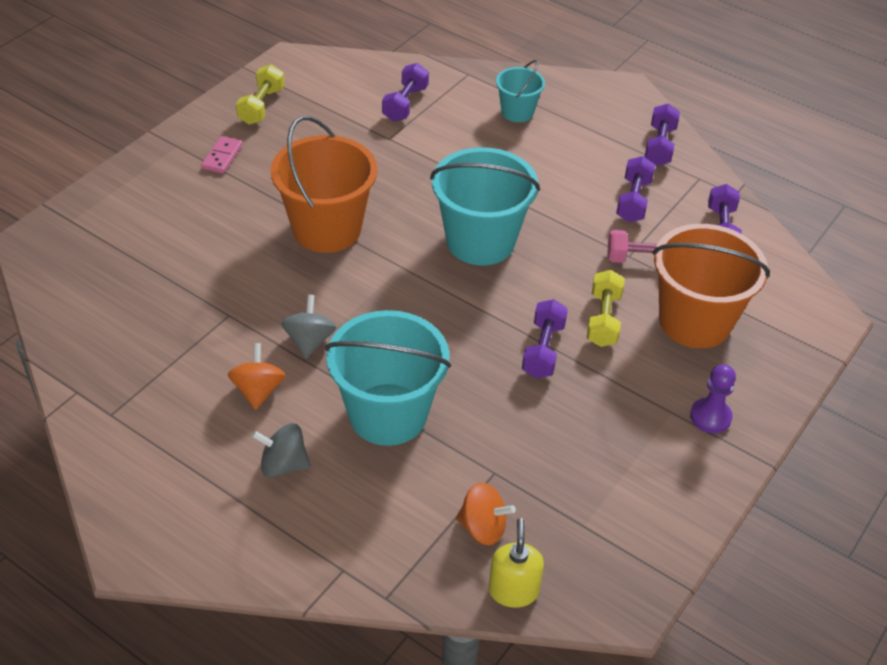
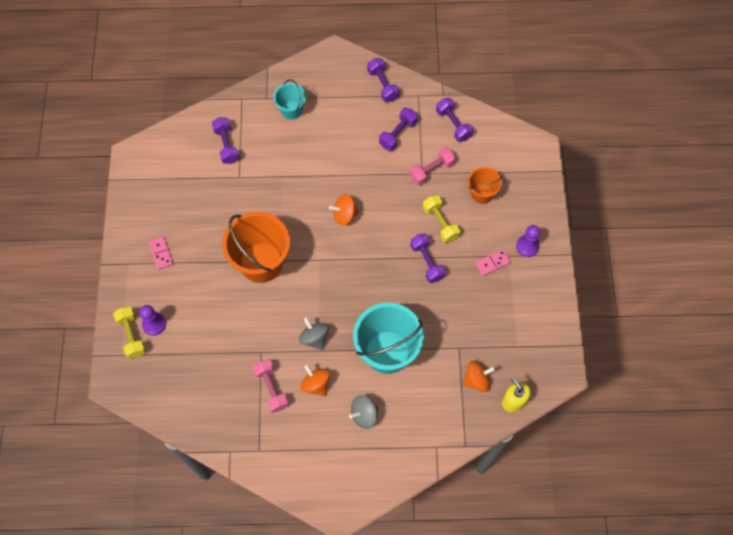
camera: 35 degrees left, 20 degrees up
(139, 214) = (154, 324): none -> purple pawn
(199, 359) = (271, 388): none -> pink dumbbell
(261, 106) = (148, 202): yellow dumbbell -> yellow dumbbell (132, 335)
(480, 241) = (344, 215): turquoise bucket -> orange spinning top
(633, 201) = (397, 134): purple dumbbell -> purple dumbbell turned 60 degrees clockwise
(638, 406) = (492, 263): none -> pink domino
(695, 321) = (482, 193): orange bucket -> orange bucket, size x0.53

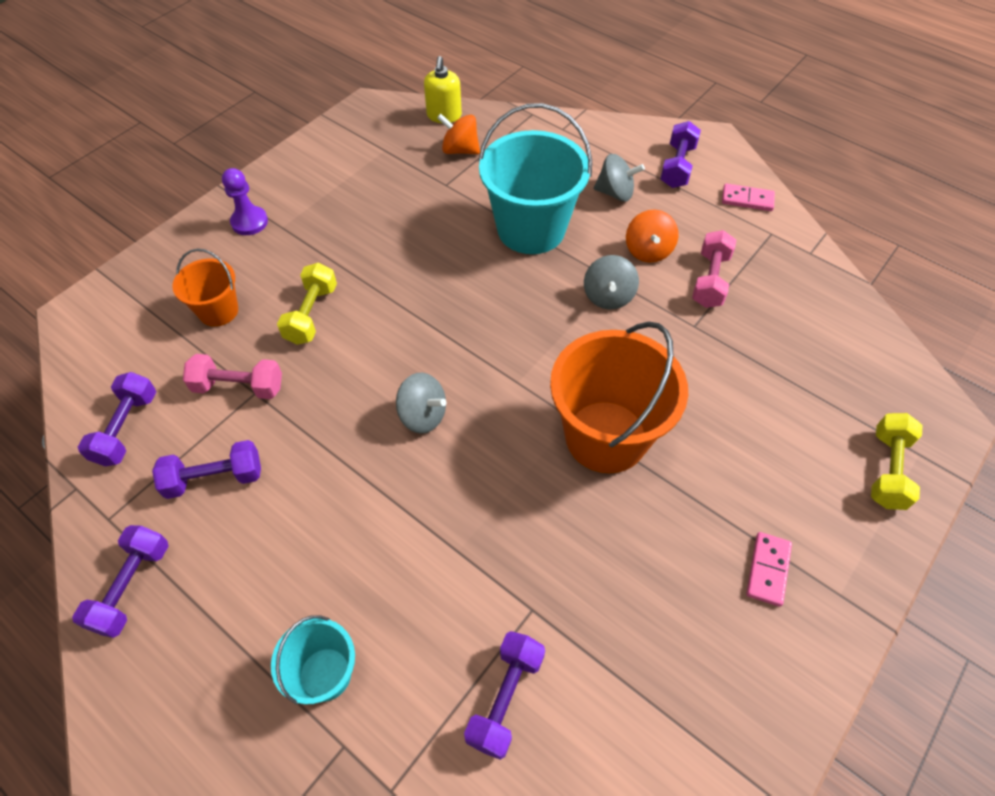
camera: 140 degrees left, 10 degrees down
(154, 324) = (840, 462): purple pawn -> none
(344, 215) = (423, 415): orange spinning top -> grey spinning top
(427, 262) = (381, 284): purple dumbbell -> purple dumbbell (677, 166)
(492, 263) = (309, 232): pink domino -> pink domino (747, 199)

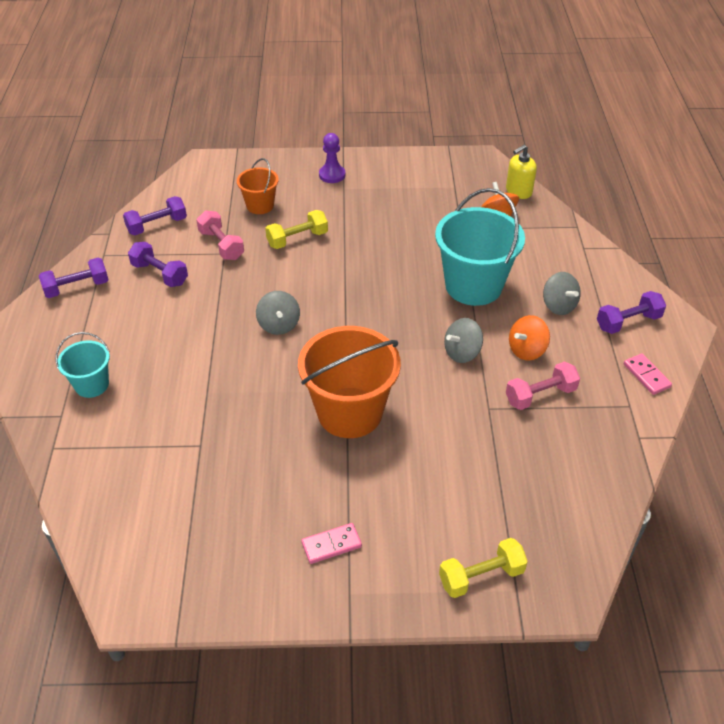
camera: 50 degrees right, 10 degrees down
(505, 698) = (138, 464): purple dumbbell -> none

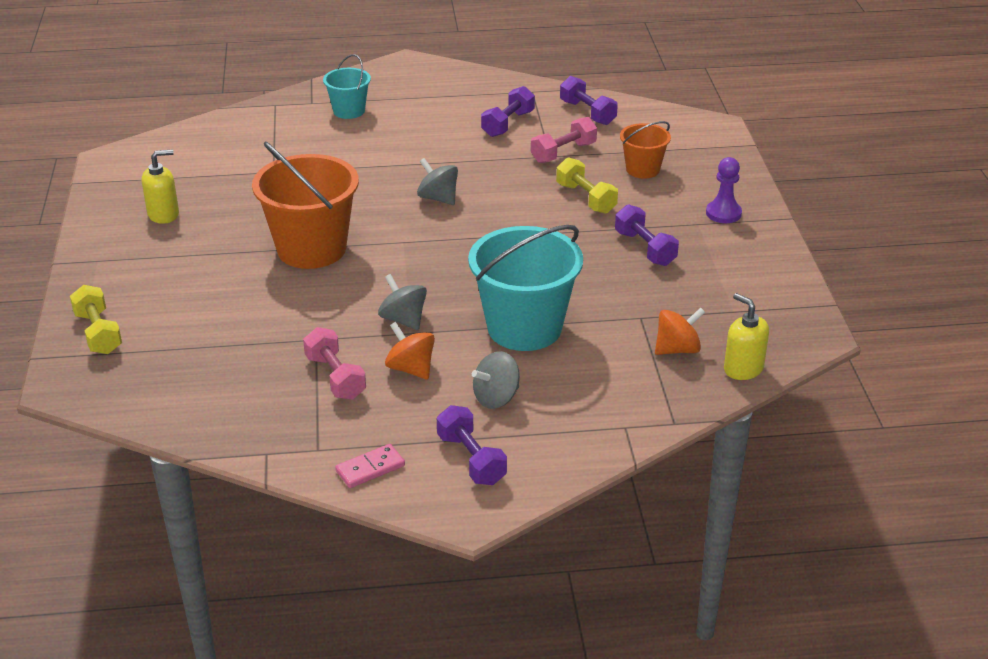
camera: 85 degrees right, 10 degrees down
(77, 287) = (480, 85): purple dumbbell -> purple dumbbell (645, 248)
(267, 538) = (163, 214): none -> yellow soap dispenser
(279, 325) = (438, 198): grey spinning top -> grey spinning top turned 60 degrees clockwise
(331, 545) = (150, 248): pink domino -> none

